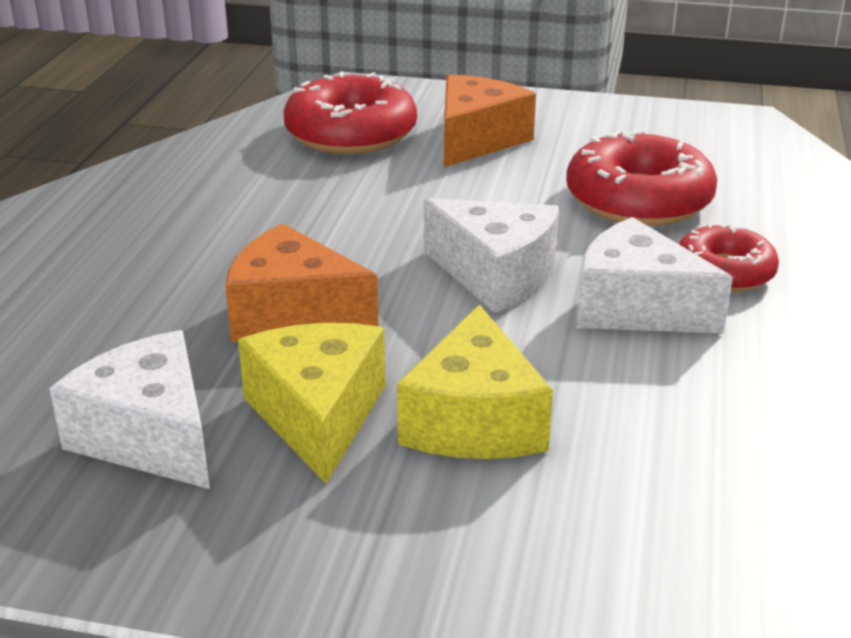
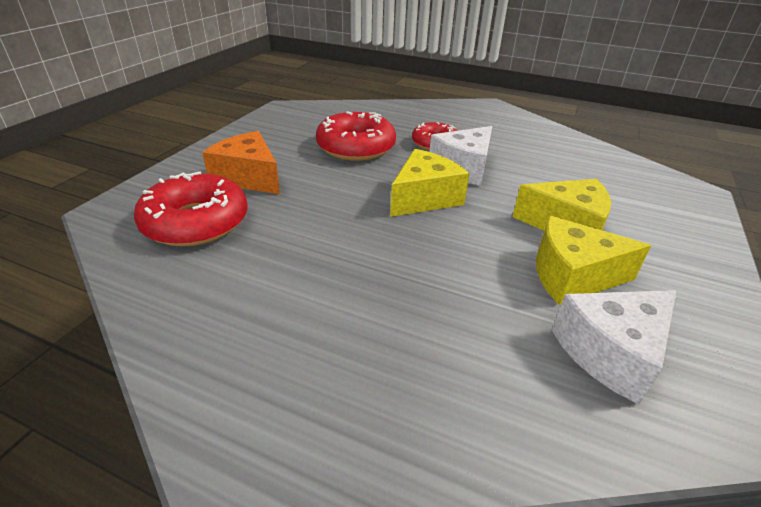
camera: 80 degrees left, 5 degrees up
(293, 314) = (459, 275): orange cheese -> none
(496, 275) = (424, 198): white cheese -> yellow cheese

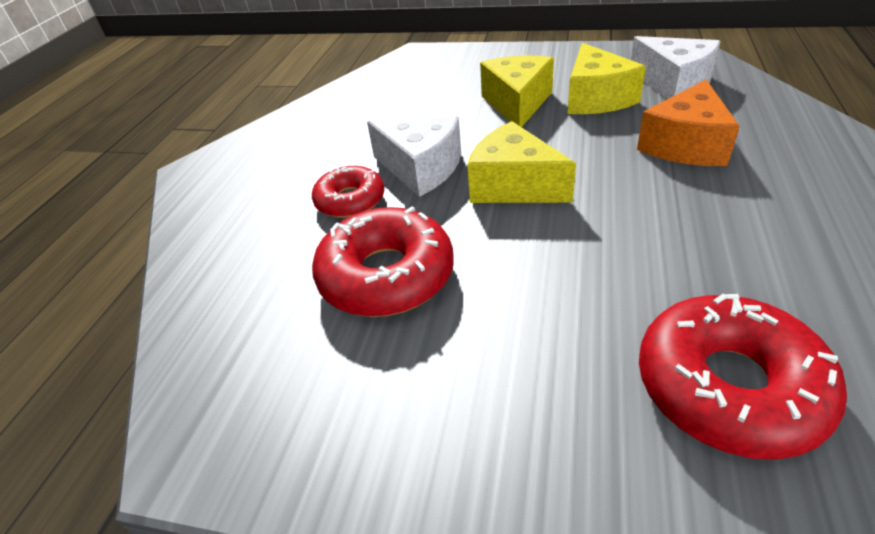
camera: 95 degrees left, 5 degrees up
(248, 177) = (555, 378): orange cheese -> orange cheese (686, 145)

